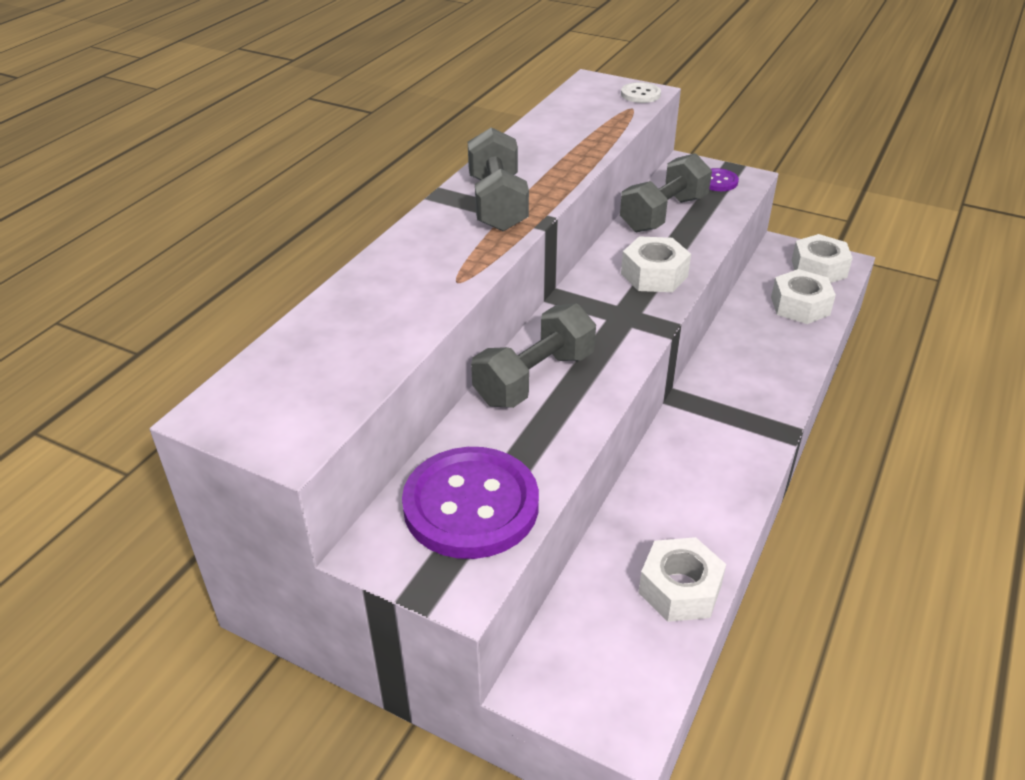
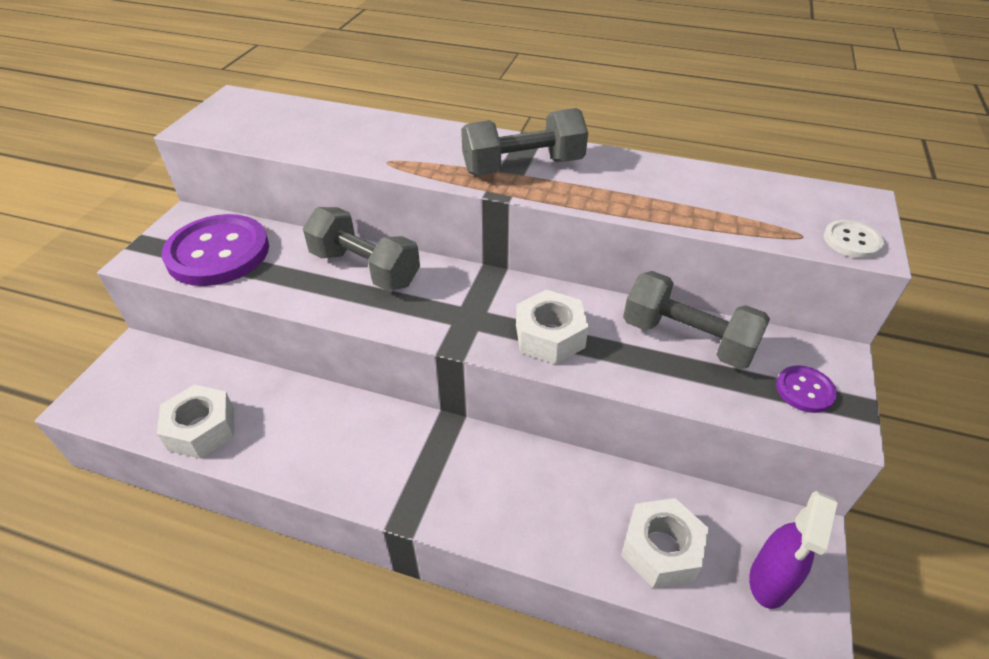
camera: 80 degrees right, 5 degrees up
(818, 268) = (769, 581): white nut -> purple spray bottle

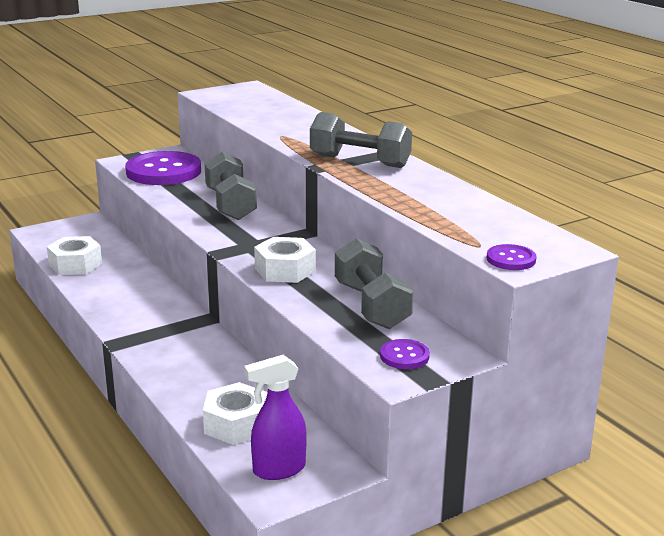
camera: 40 degrees right, 20 degrees down
(852, 241) = (511, 259): white button -> purple button

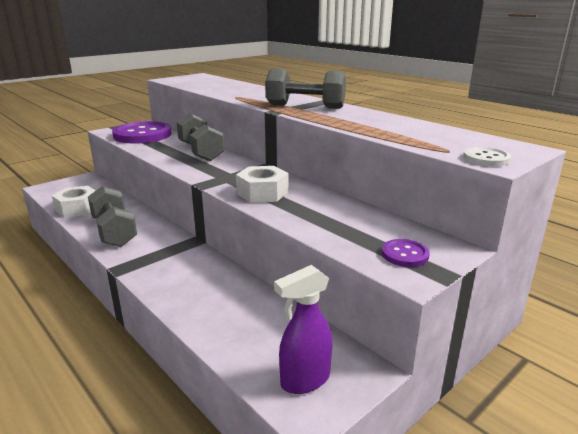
camera: 10 degrees left, 0 degrees up
(236, 424) = (247, 334): white nut -> none
(371, 306) = (349, 214): grey dumbbell -> grey dumbbell (114, 231)
(511, 259) = (486, 158): purple button -> white button

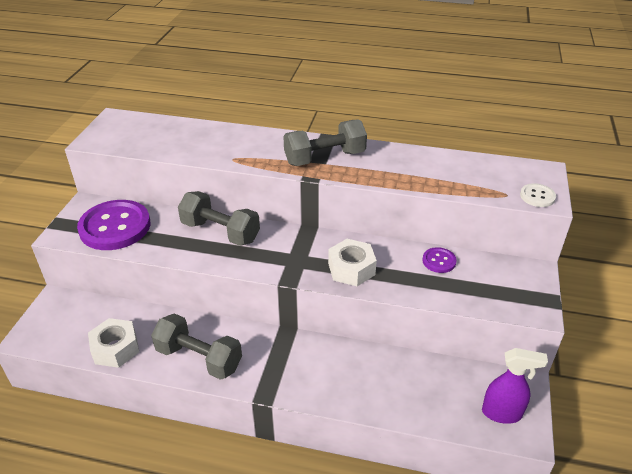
camera: 35 degrees left, 15 degrees up
(304, 380) = (502, 413): purple spray bottle -> purple spray bottle turned 105 degrees counterclockwise
(405, 254) = (515, 292): purple button -> purple button (439, 261)

